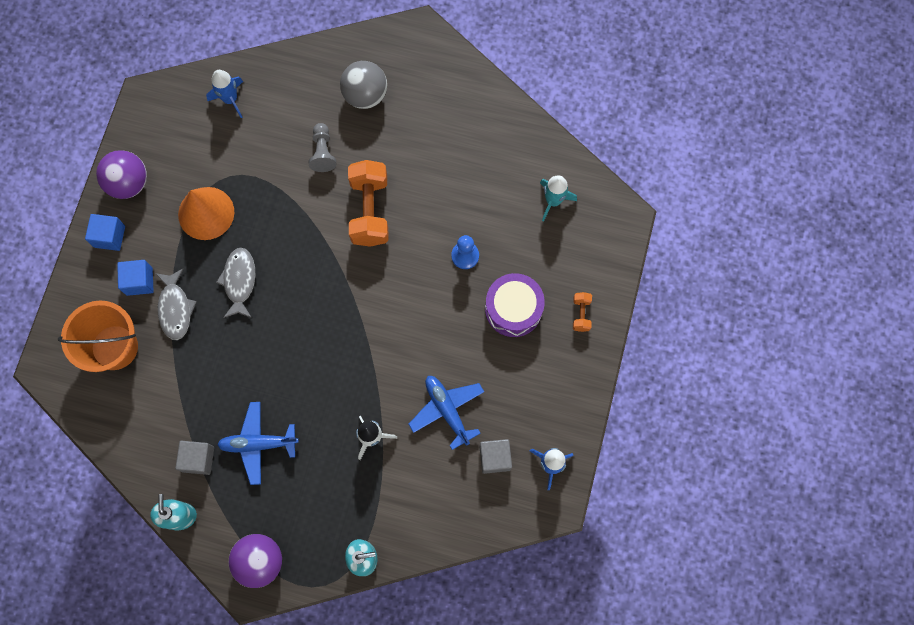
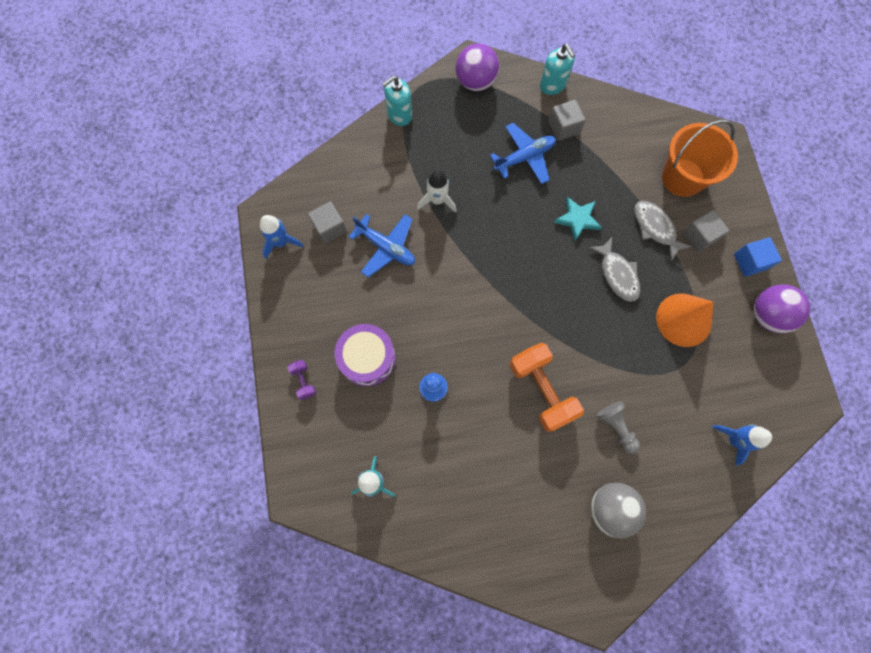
camera: 155 degrees right, 0 degrees up
(139, 281) = (699, 236): blue cube -> grey cube
(244, 352) = (577, 219): none -> turquoise star
(581, 314) = (304, 381): orange dumbbell -> purple dumbbell

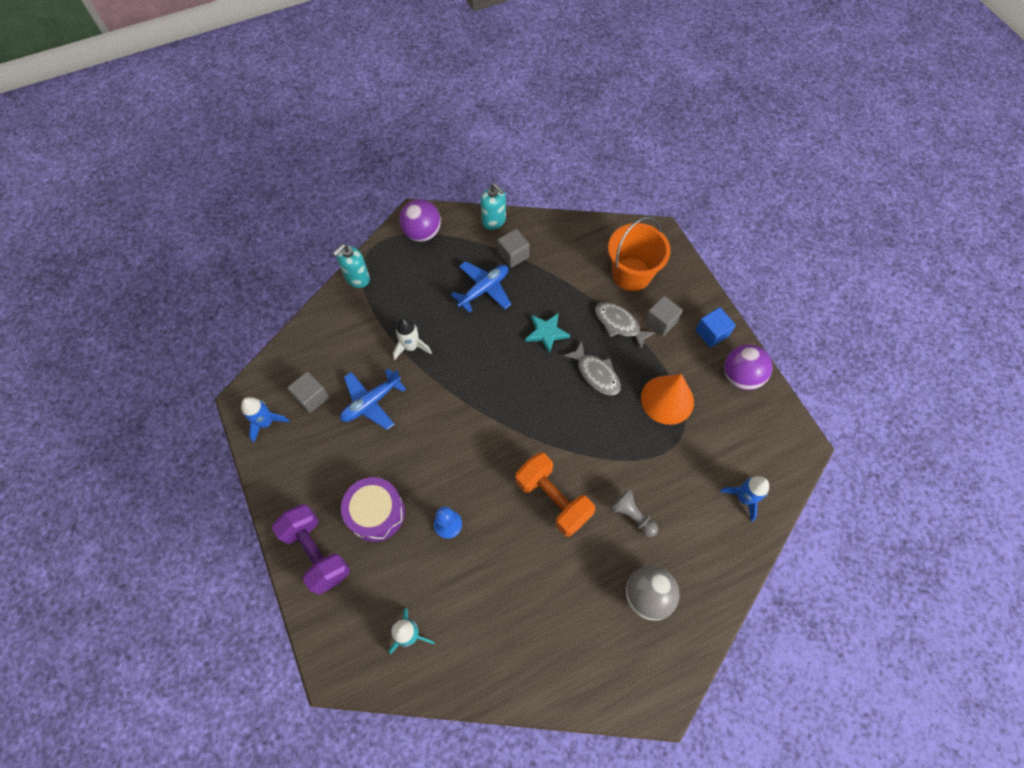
camera: 15 degrees left, 10 degrees down
(304, 381) = (317, 552): purple dumbbell -> purple dumbbell, size x2.18
(386, 247) = (371, 402): blue plane -> blue plane turned 120 degrees clockwise

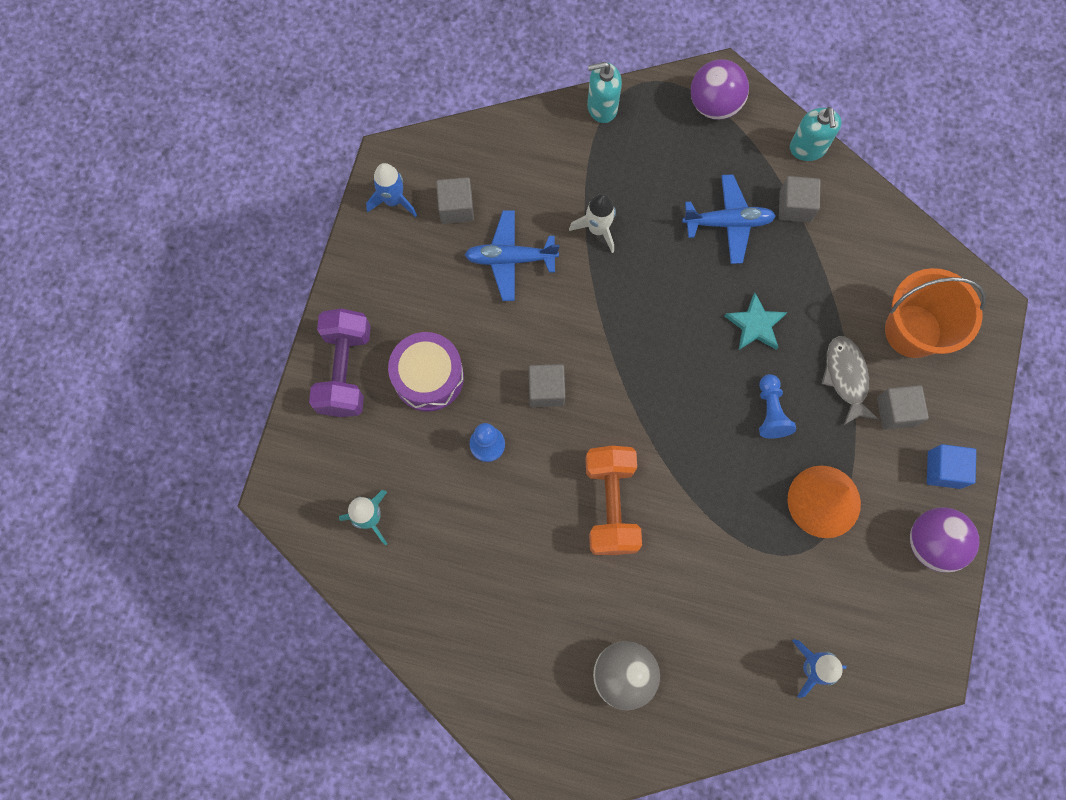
camera: 40 degrees right, 10 degrees up
(457, 462) = (546, 390): none -> grey cube
(596, 373) = (770, 411): grey fish -> blue pawn
(632, 516) = (677, 587): grey pawn -> none

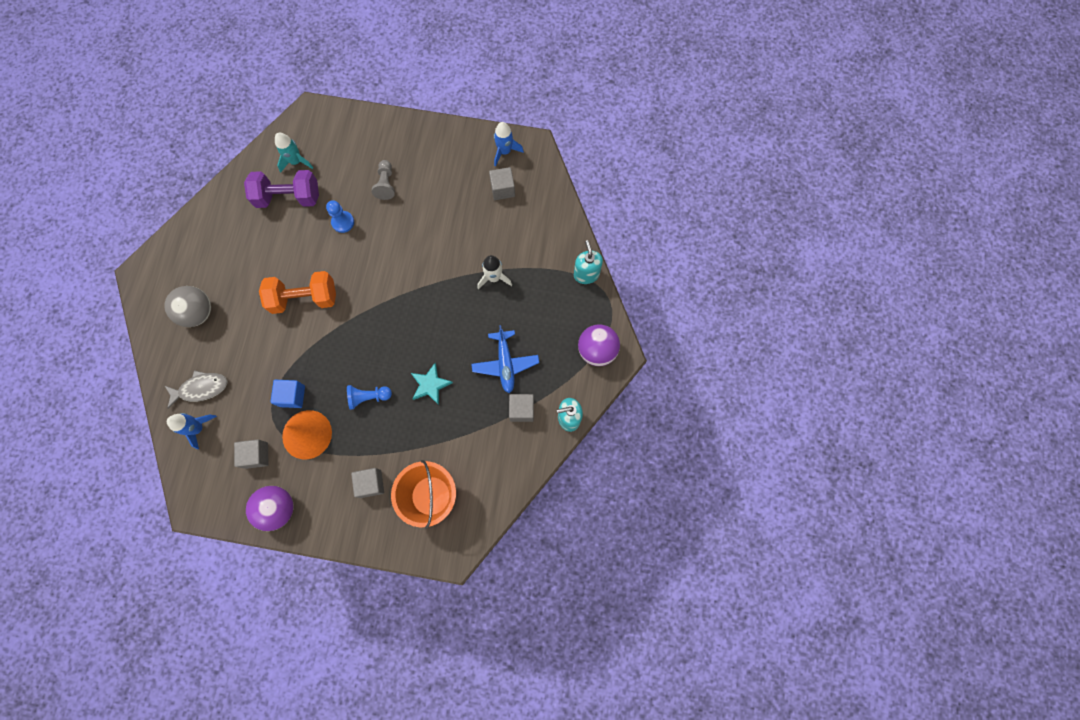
camera: 85 degrees right, 0 degrees up
(345, 370) = (388, 137): purple dumbbell -> purple dumbbell (288, 197)
(428, 377) = (386, 184): purple drum -> grey pawn
(510, 259) = (469, 225): blue plane -> none
(546, 390) = (379, 254): grey cube -> grey cube (256, 455)
(846, 377) = (394, 448): grey fish -> grey fish (201, 388)
(944, 469) = (329, 518): blue cube -> blue cube (292, 396)

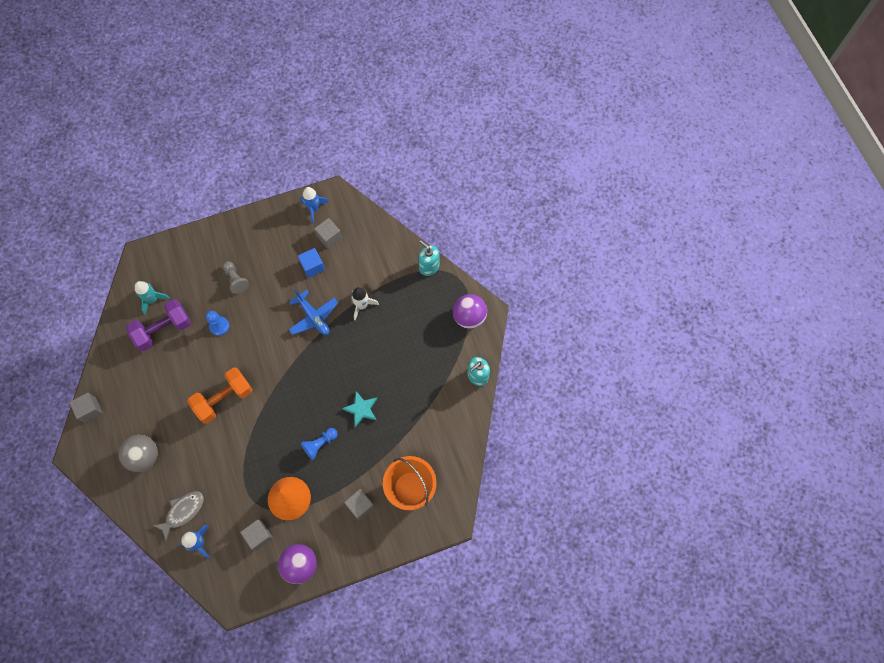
camera: 30 degrees left, 5 degrees down
(292, 396) = (260, 476): blue cube -> blue cube (312, 266)
(505, 363) = (408, 363): blue plane -> blue plane (313, 317)
(521, 410) = (440, 389): grey cube -> grey cube (90, 410)

